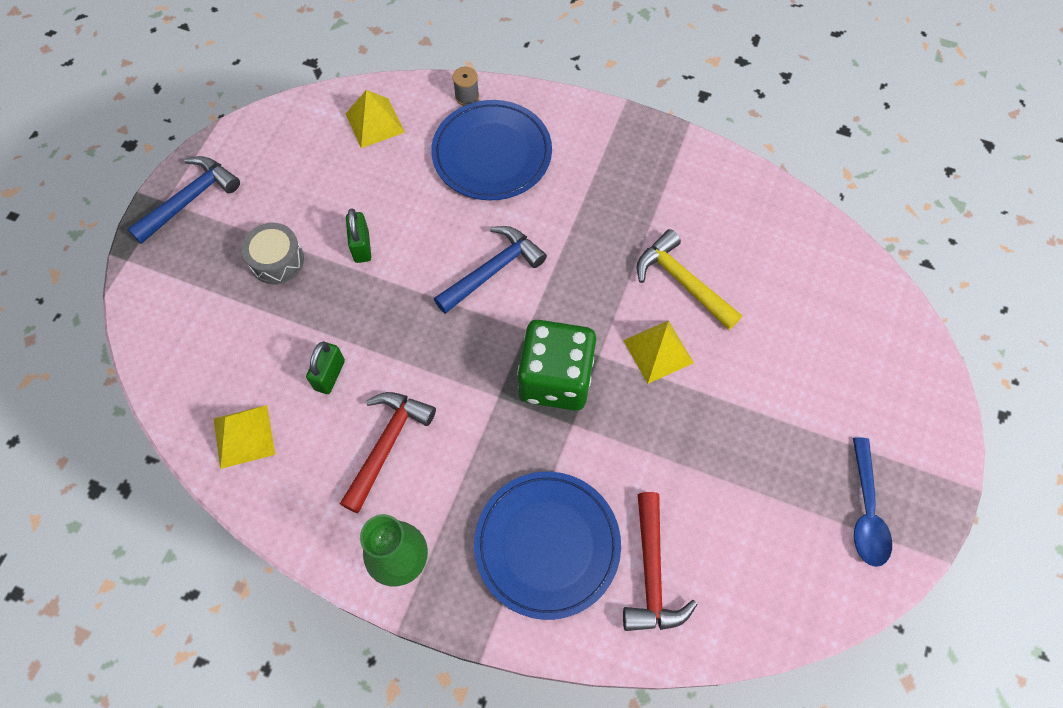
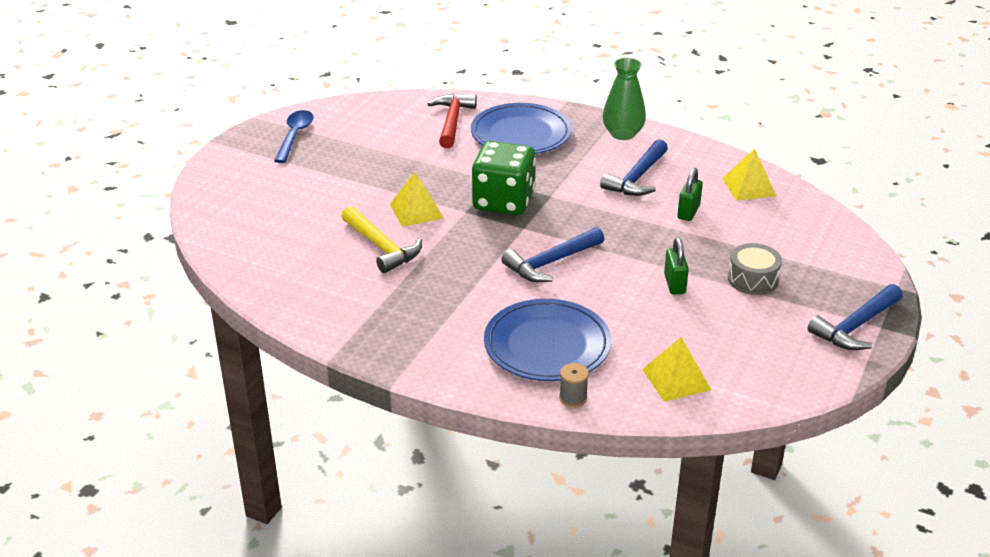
camera: 175 degrees left, 30 degrees down
(387, 444) = (637, 178): red hammer -> blue hammer

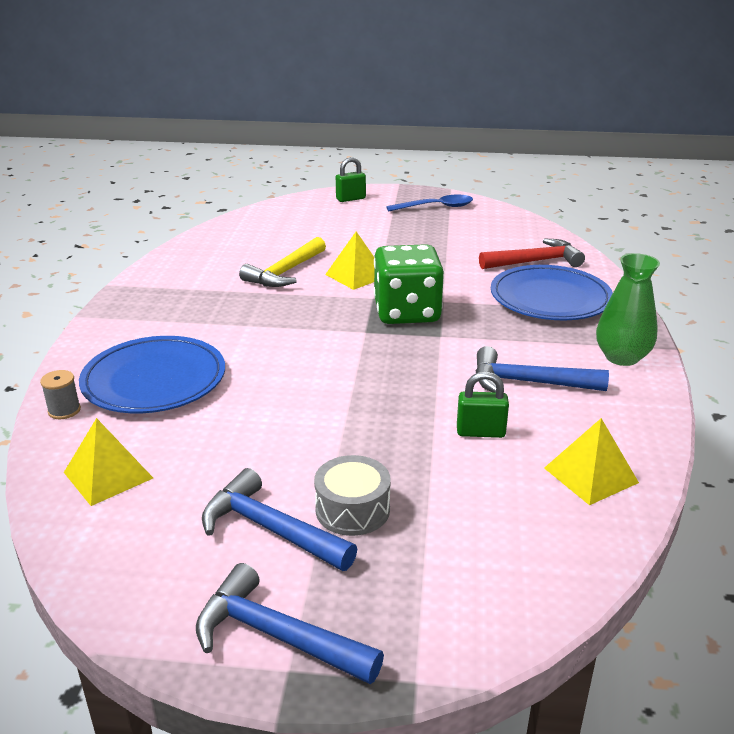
camera: 70 degrees right, 5 degrees down
(550, 263) = (307, 357): blue hammer -> blue hammer (270, 528)
(674, 284) = (307, 445): green padlock -> green padlock (350, 199)

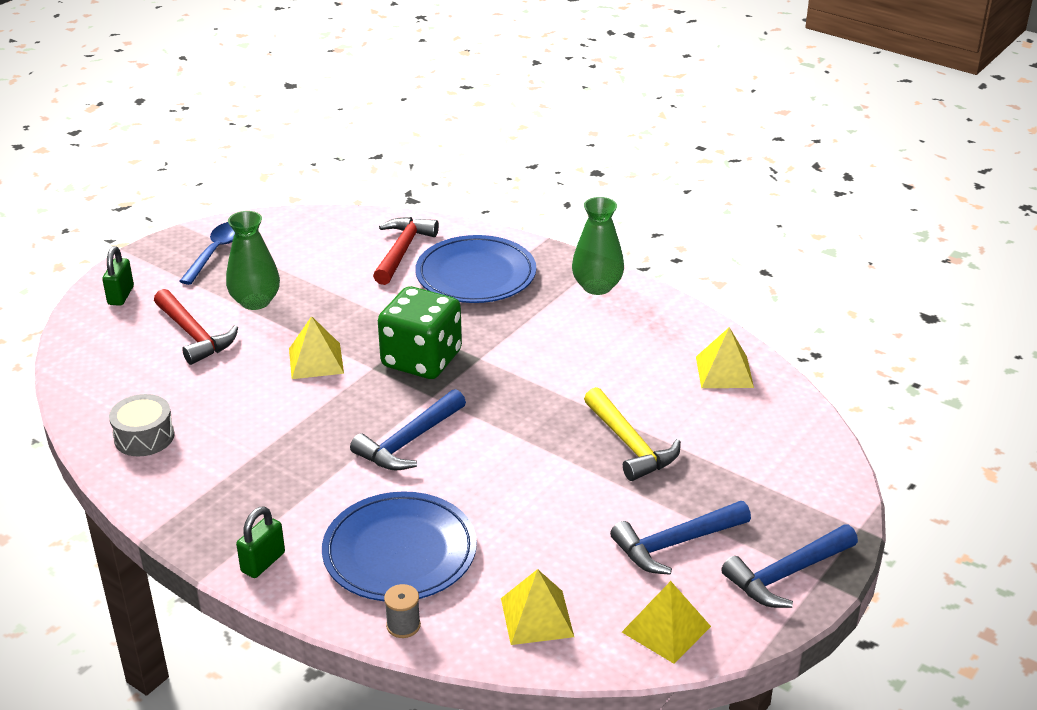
camera: 60 degrees left, 5 degrees up
(131, 564) = (666, 629): none -> yellow pyramid
(285, 272) = (258, 403): yellow hammer -> yellow hammer (630, 445)
(336, 230) = (194, 335): none -> red hammer
(352, 509) = (682, 495): grey drum -> grey drum (144, 437)
(398, 235) = (255, 301): none -> green vase
(480, 432) = (637, 397): green padlock -> green padlock (263, 562)
(527, 382) = (591, 346): blue hammer -> blue hammer (408, 442)

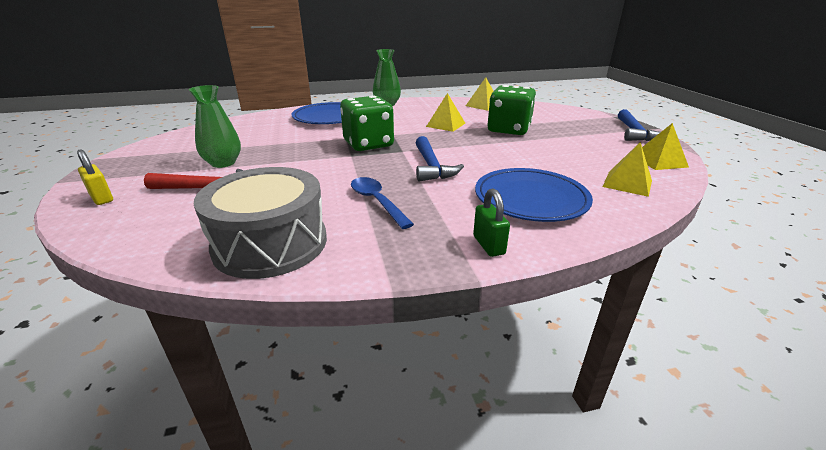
camera: 50 degrees left, 5 degrees down
(121, 295) = (102, 198): green padlock -> yellow padlock
(144, 437) = (270, 243): grey drum -> grey drum, size x1.95
(216, 252) = (150, 158): blue spoon -> blue spoon (377, 202)
(316, 361) = (314, 165): yellow pyramid -> yellow pyramid (446, 125)
(402, 251) = (274, 123): red hammer -> none
(403, 625) = (606, 219): grey spool -> none
(630, 445) = (508, 129): yellow hammer -> green dice
(675, 544) = (593, 142): blue hammer -> none

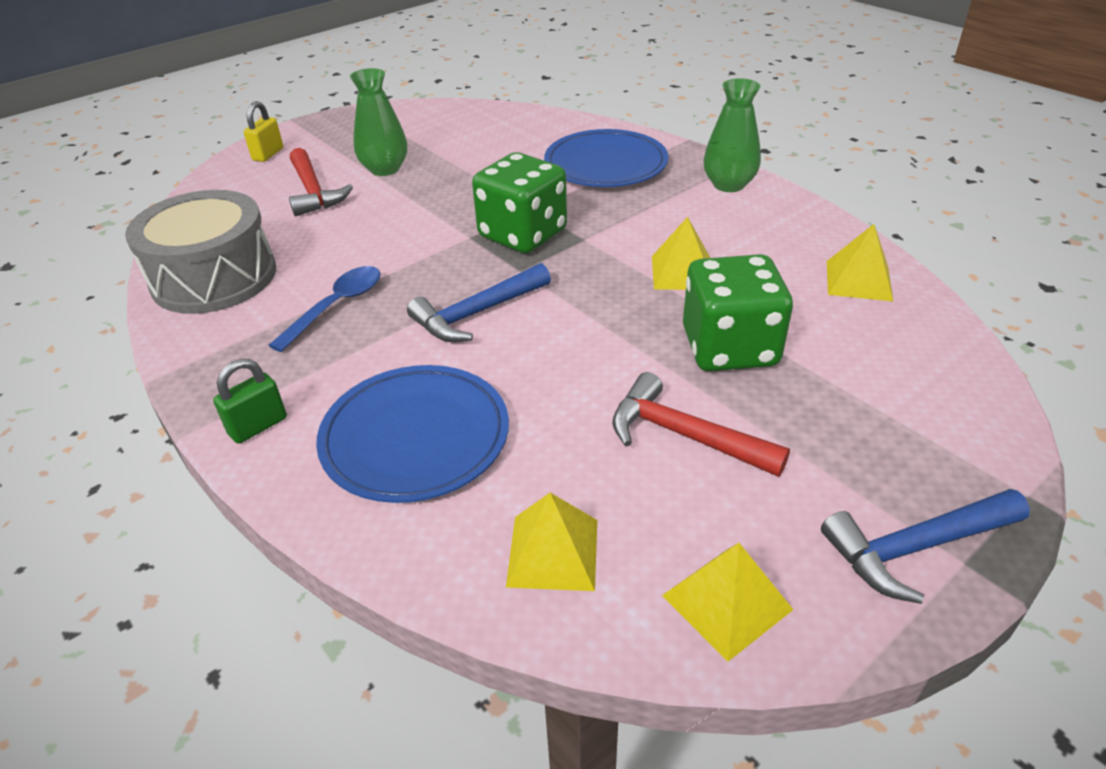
camera: 65 degrees right, 10 degrees up
(561, 147) = (683, 435): none -> red hammer

